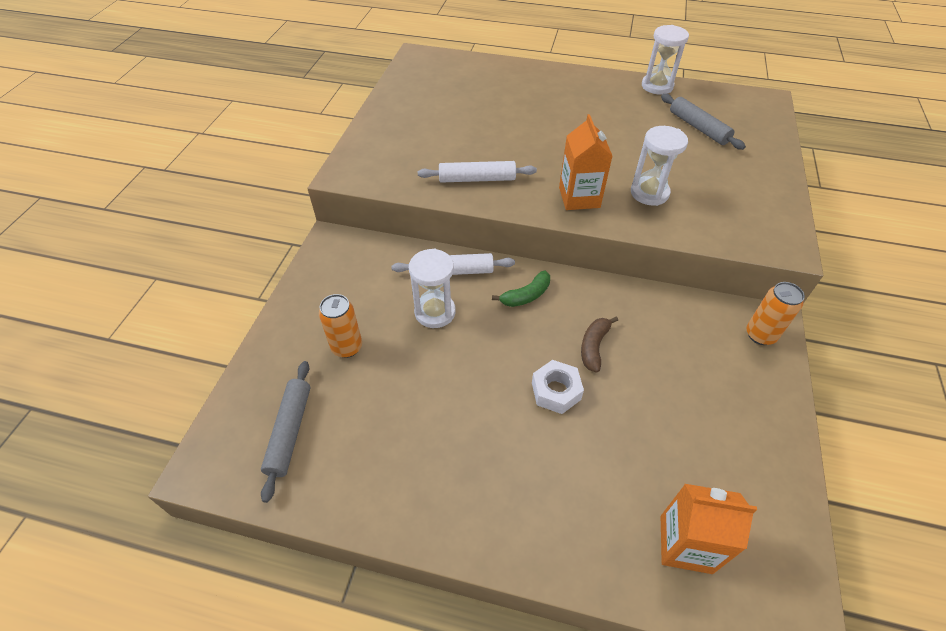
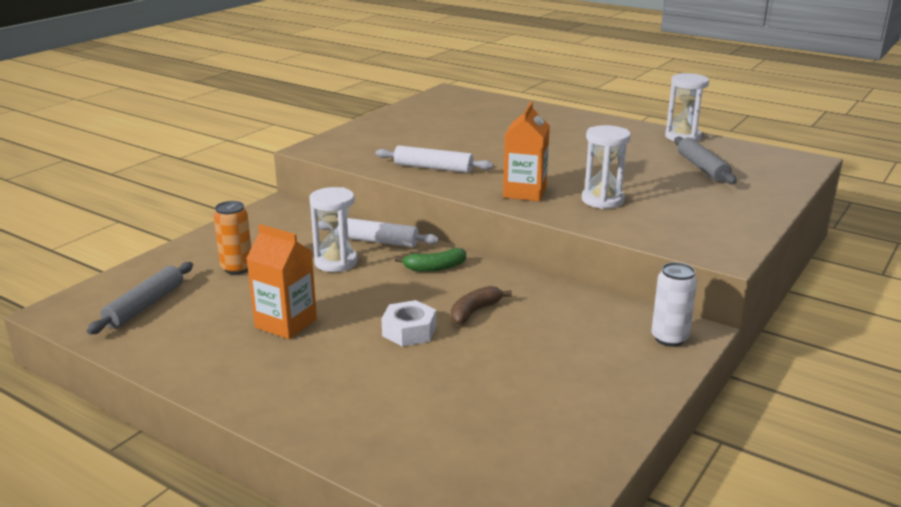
camera: 20 degrees right, 25 degrees down
(685, 544) = (452, 453): orange carton -> orange carton (286, 323)
(760, 335) = (669, 338): orange can -> white can

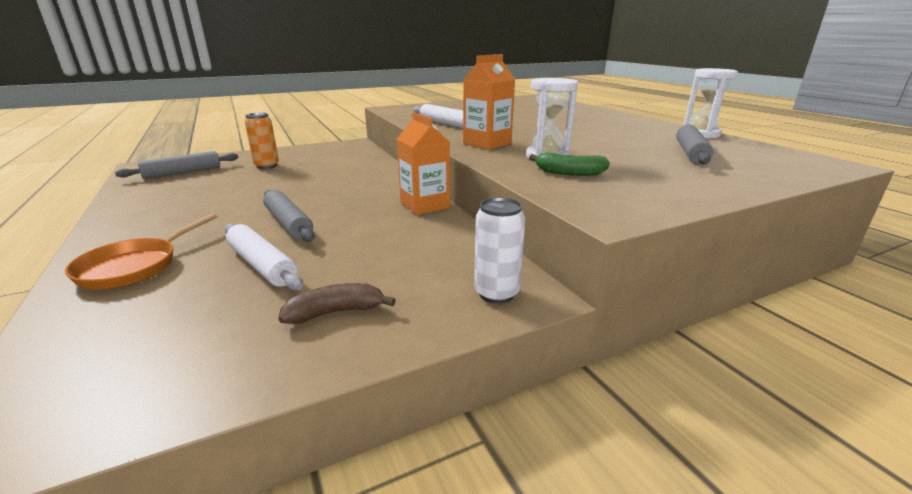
camera: 30 degrees right, 0 degrees up
(286, 323) = (227, 198): orange carton -> orange carton (425, 205)
(336, 262) = (327, 174): white hourglass -> none
(352, 415) = (134, 267): none -> orange pan
(376, 241) = (374, 169): white rolling pin -> white rolling pin (262, 265)
(409, 331) = (288, 223): white nut -> grey rolling pin
(435, 268) = (383, 190): green banana -> green banana (569, 173)
(474, 311) = (358, 223): brown banana -> brown banana (335, 312)

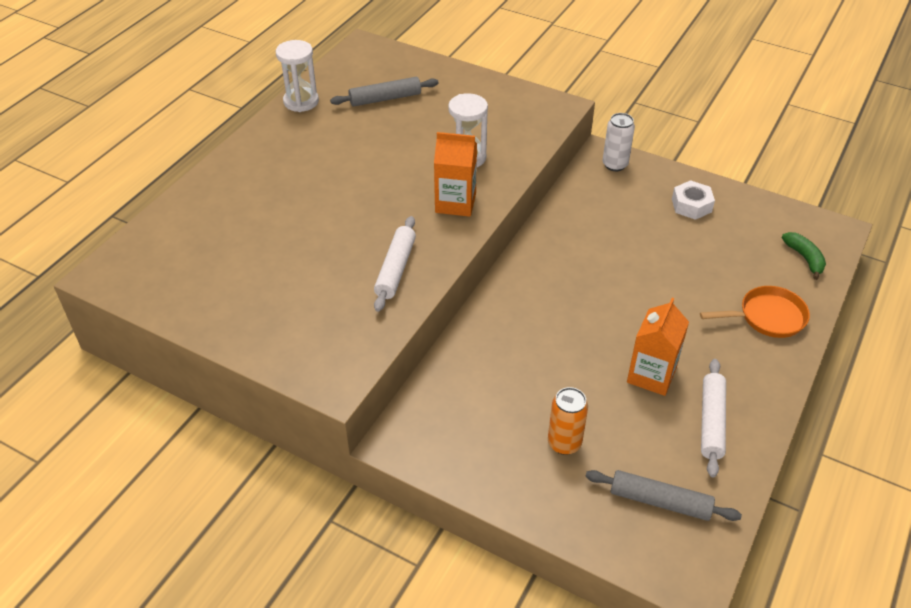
camera: 125 degrees left, 20 degrees up
(262, 265) = (697, 263): white rolling pin -> white rolling pin (711, 422)
(288, 223) = (647, 298): grey rolling pin -> none
(335, 312) = (691, 205): brown banana -> white nut
(425, 205) = (537, 247): orange carton -> orange carton (651, 375)
(569, 173) = (498, 137): green banana -> green banana (804, 258)

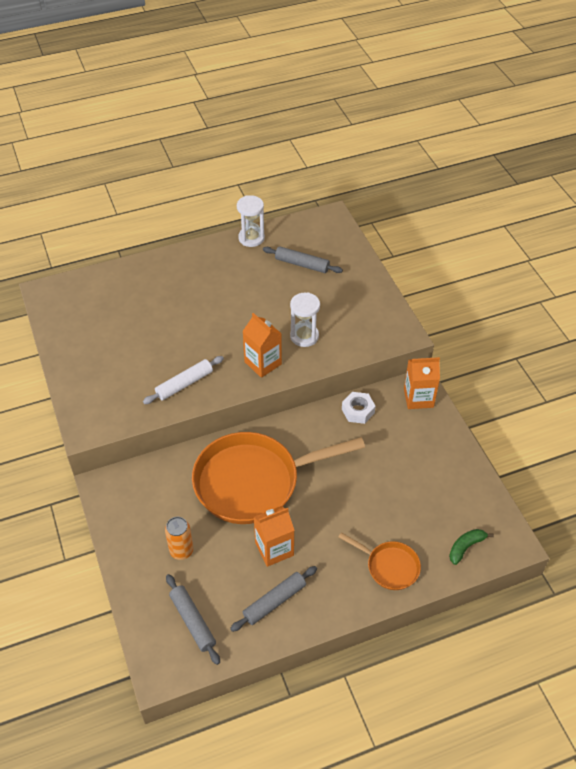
camera: 40 degrees right, 5 degrees up
(555, 329) = (253, 482): none -> orange pan
(615, 164) = (418, 398): white can -> orange carton
(691, 205) = (434, 459): white nut -> white nut (358, 411)
(711, 422) = (274, 601): white rolling pin -> grey rolling pin
(804, 258) = (465, 547): green banana -> green banana turned 150 degrees counterclockwise

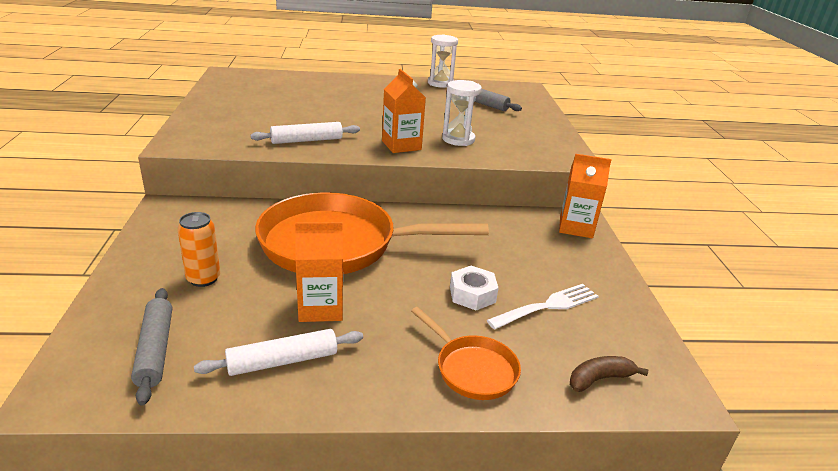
camera: 15 degrees right, 20 degrees down
(274, 601) = (282, 361): grey rolling pin -> white rolling pin
(358, 411) = (496, 220): white nut -> white nut (472, 294)
(419, 494) = (547, 306): none -> white fork
(465, 547) = (599, 379): green banana -> brown banana

